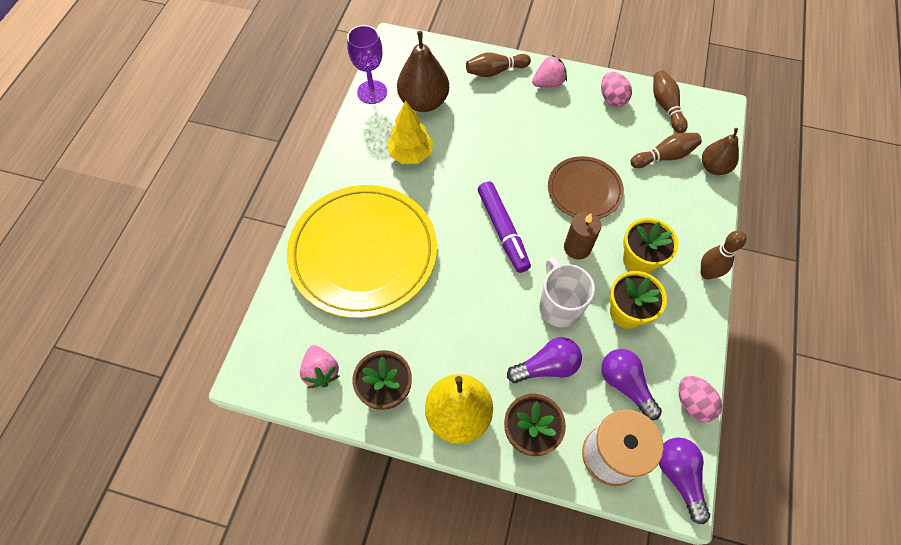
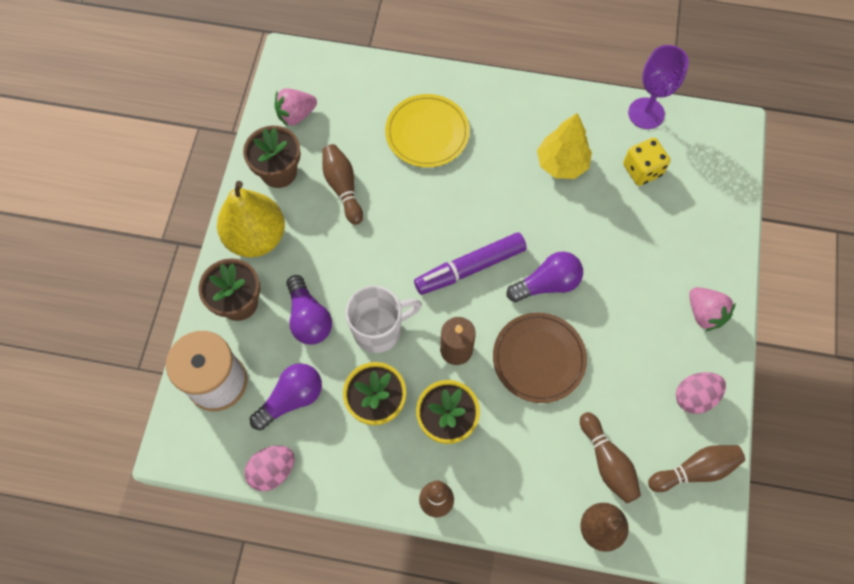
camera: 85 degrees right, 5 degrees up
(363, 253) = (427, 133): yellow plate -> yellow plate, size x0.54
(424, 102) = (642, 170): brown pear -> yellow dice
(495, 71) = (710, 247): brown bowling pin -> brown bowling pin (343, 187)
(679, 476) = (196, 449): purple light bulb -> purple light bulb (547, 284)

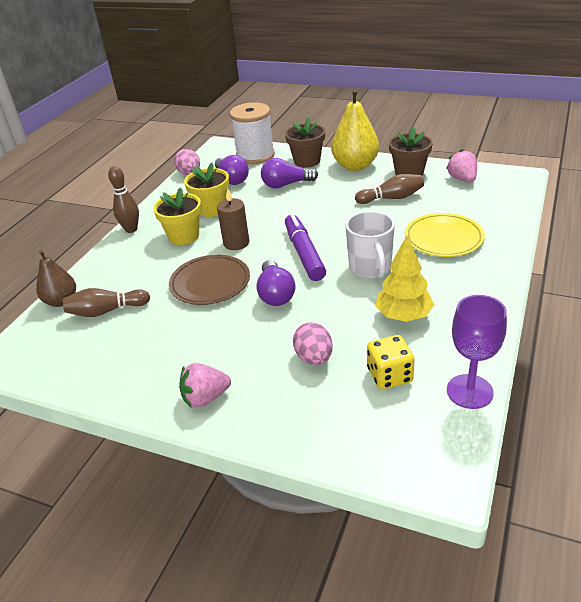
camera: 105 degrees right, 30 degrees down
(379, 330) = (266, 211): white mug -> white mug (370, 268)
(694, 397) = (128, 374): pink egg -> pink egg (314, 358)
(695, 470) = (66, 363): brown bowling pin -> none

